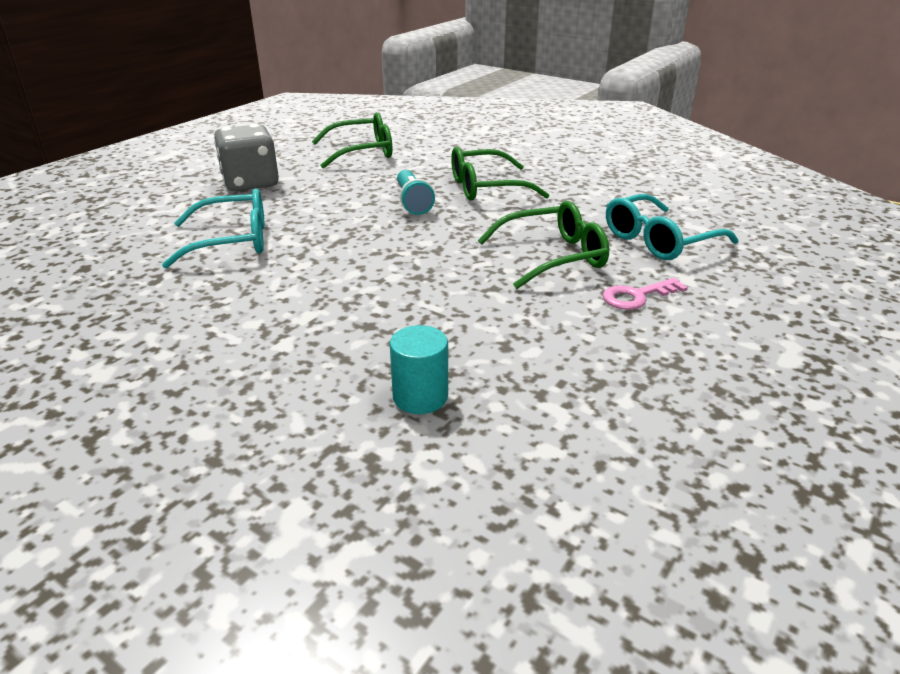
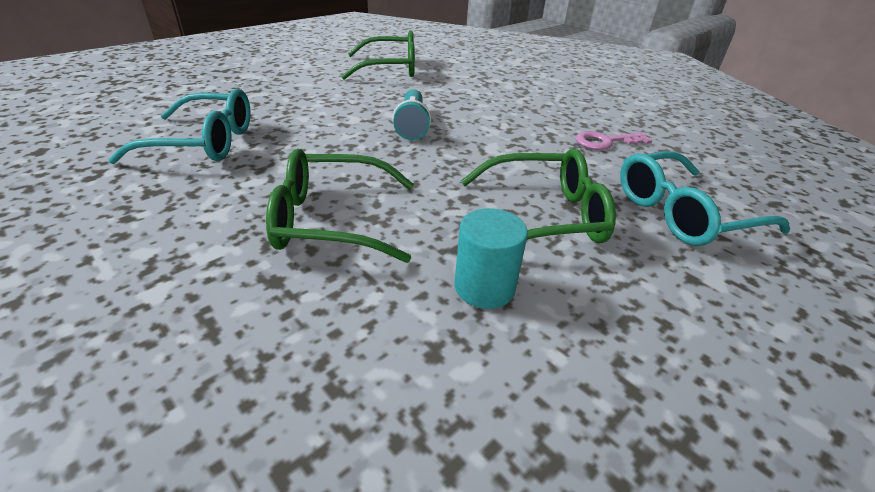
camera: 10 degrees right, 5 degrees up
(251, 183) = (267, 85): grey dice -> none
(420, 397) = (268, 433): turquoise cylinder -> turquoise cylinder (484, 287)
(486, 188) = (495, 119): green glasses -> green glasses (331, 220)
(637, 296) = (641, 296): pink key -> pink key (606, 142)

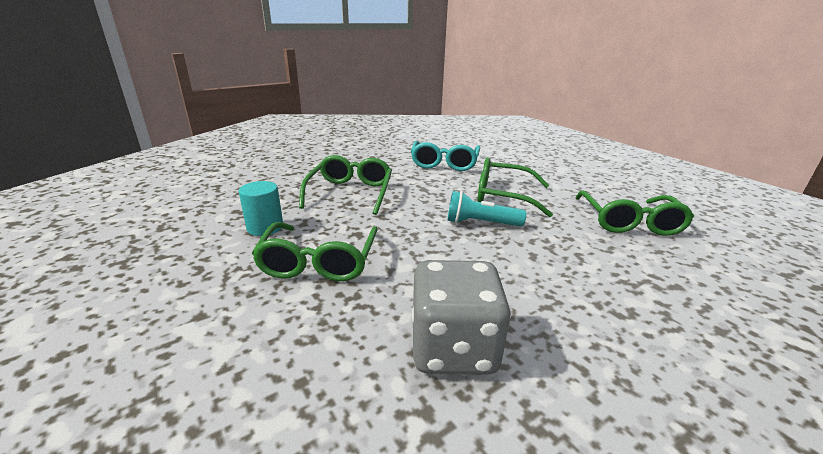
camera: 100 degrees right, 10 degrees down
(337, 110) = (503, 196): none -> green glasses
(606, 142) = (453, 348): pink key -> grey dice
(682, 213) = (277, 352): turquoise glasses -> none

